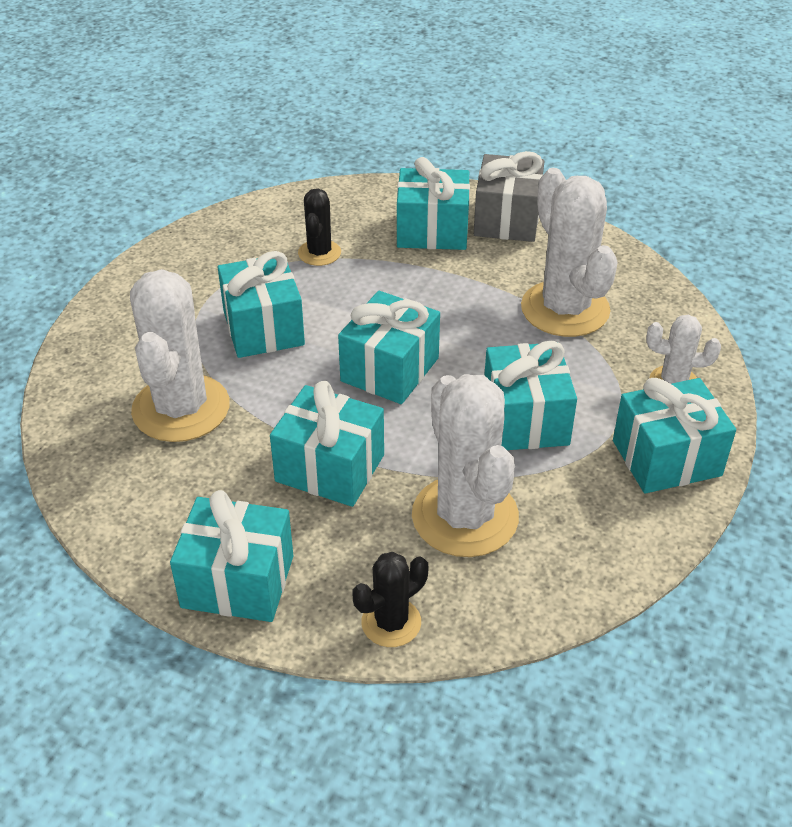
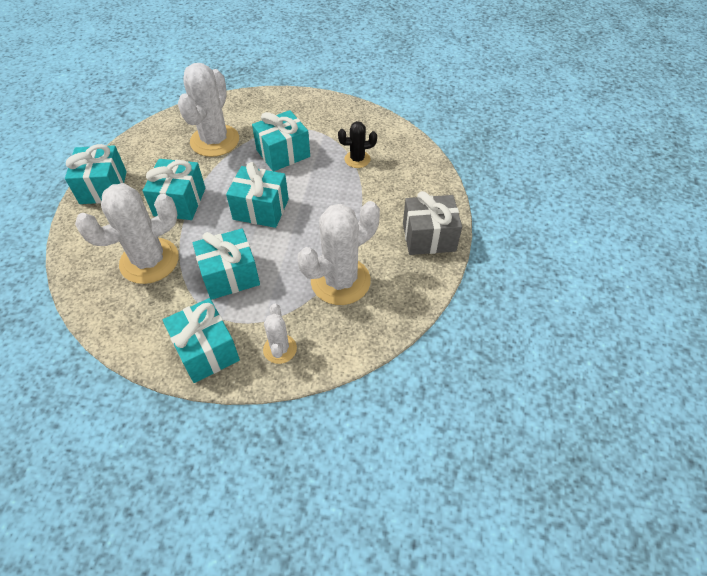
camera: 75 degrees right, 10 degrees up
(181, 408) = (215, 141): white cactus -> white cactus turned 60 degrees counterclockwise
(391, 622) = (78, 245): black cactus -> none
(432, 231) = (400, 203): turquoise gift -> none

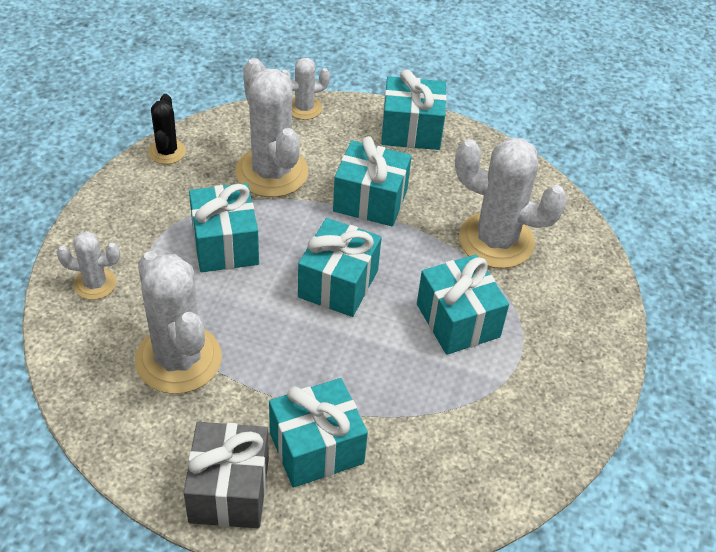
camera: 95 degrees right, 5 degrees down
(70, 252) = (304, 108): none -> white cactus
(206, 351) = (120, 219): turquoise gift -> turquoise gift (316, 448)
(357, 159) = (431, 420): black cactus -> black cactus (167, 152)

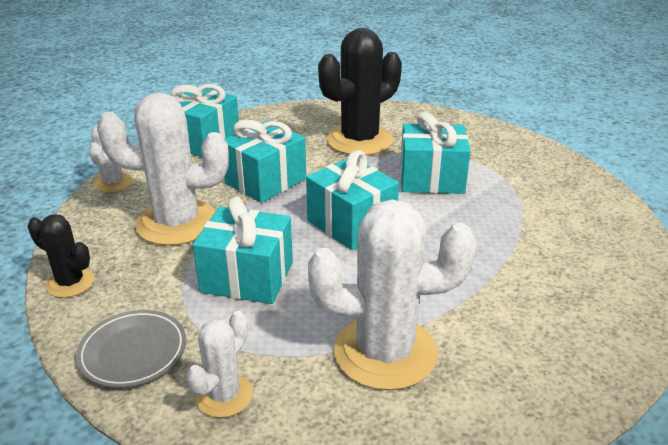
camera: 60 degrees left, 15 degrees down
(114, 219) = (133, 352): none -> grey plate
(229, 490) = (576, 359): grey gift -> none
(316, 448) = (540, 288): turquoise gift -> none
(496, 240) = (359, 140): white cactus -> black cactus

